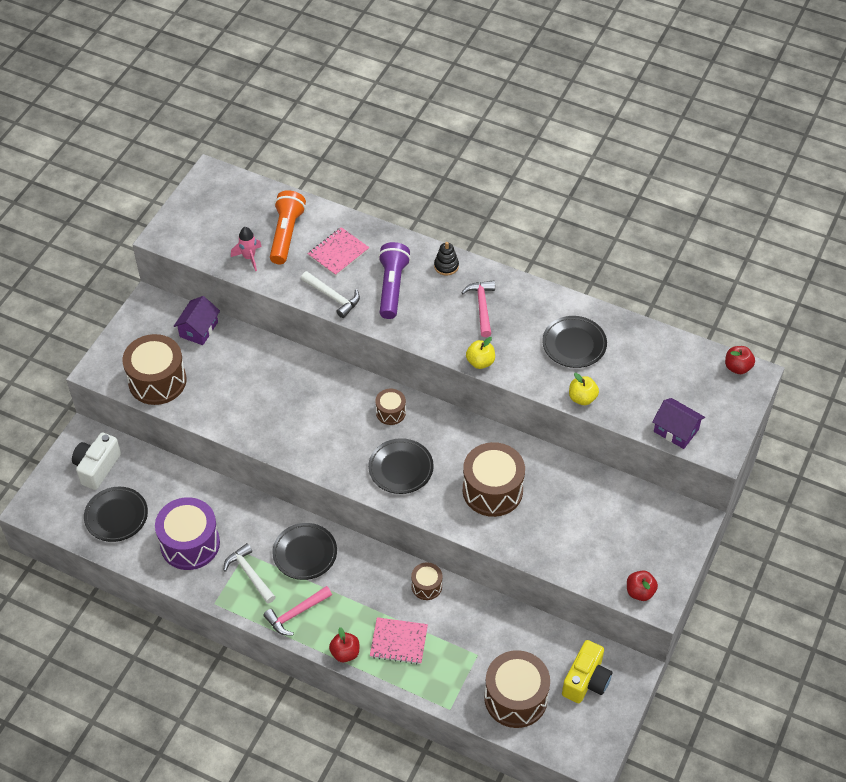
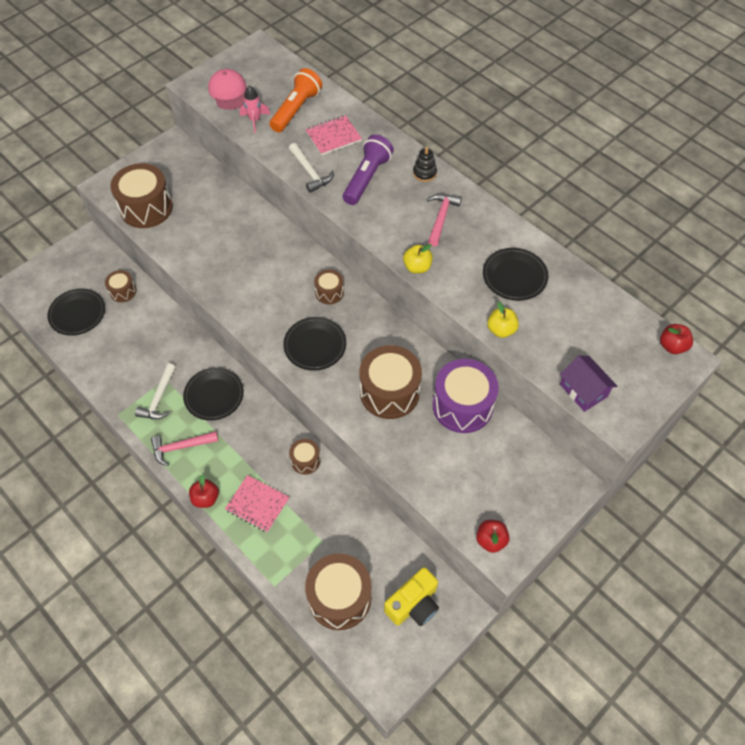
camera: 20 degrees right, 5 degrees up
(97, 467) = (83, 269): white camera -> none
(153, 478) = (123, 291): none -> brown drum
(190, 543) = (124, 356): purple drum -> purple drum (462, 406)
(199, 329) = (201, 175): purple house -> none
(206, 234) = (229, 92): none -> pink cap
(249, 574) = (159, 398): white hammer -> white hammer turned 150 degrees counterclockwise

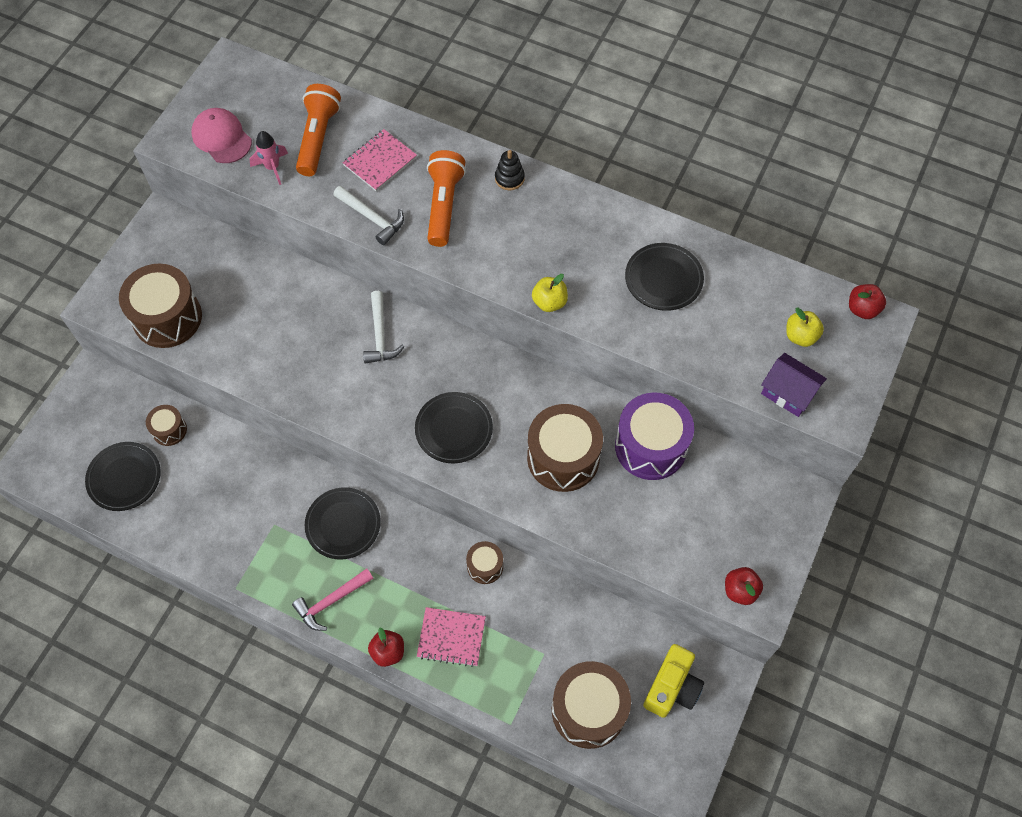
camera: 20 degrees left, 5 degrees up
(159, 398) = (278, 551): white hammer -> white hammer (380, 335)
(329, 292) = (443, 357): brown drum -> none
(367, 178) = (444, 205): purple flashlight -> orange flashlight
(441, 217) = (552, 230): pink hammer -> none
(501, 330) = (673, 349): yellow apple -> yellow apple (800, 336)

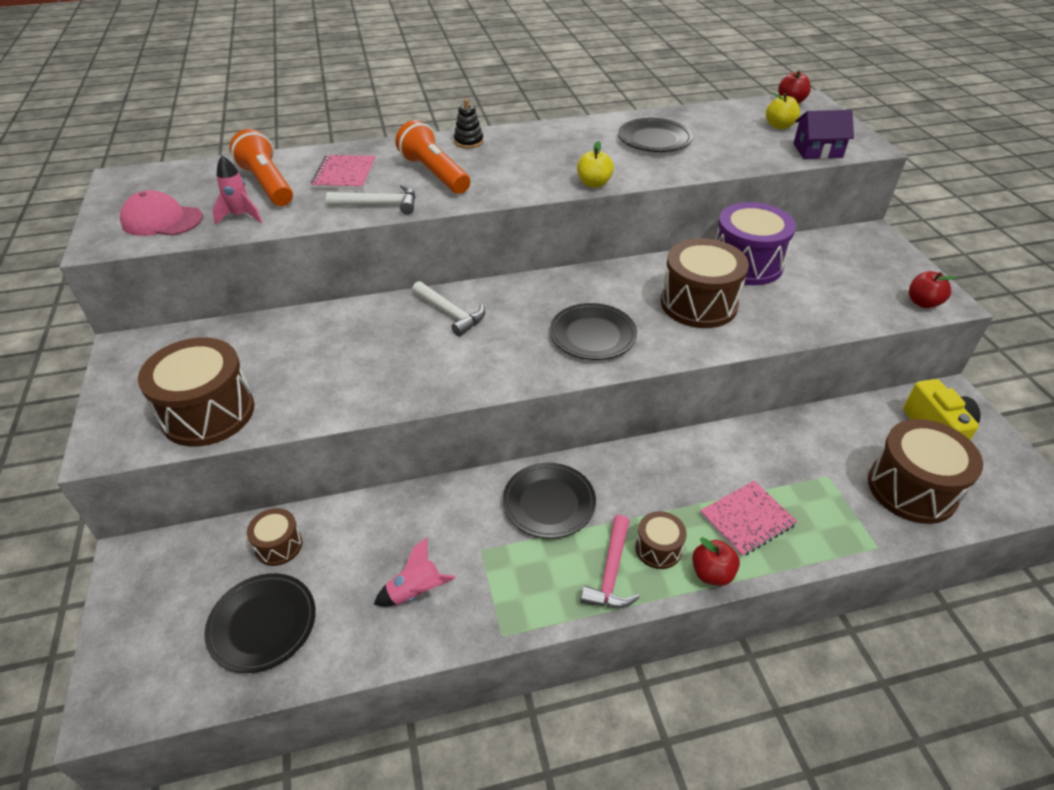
camera: 40 degrees left, 20 degrees down
(215, 522) = (415, 592): none -> pink rocket
(485, 566) = (704, 449): brown drum -> brown drum (658, 549)

